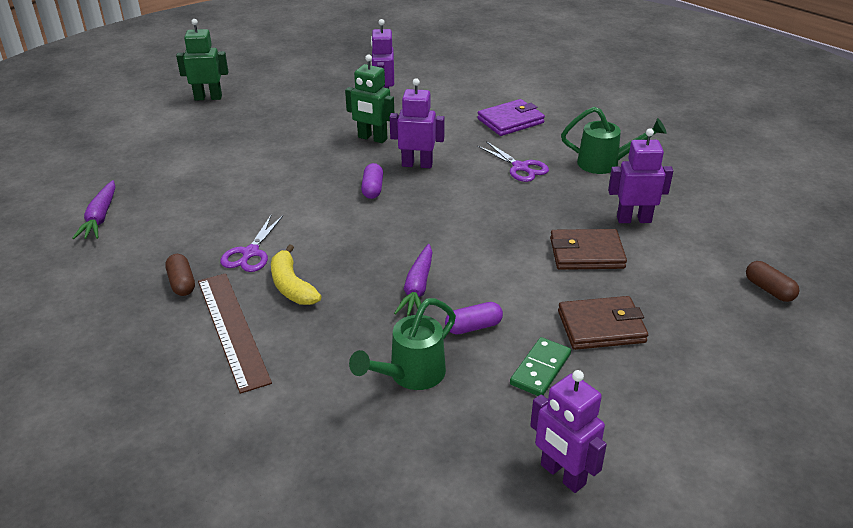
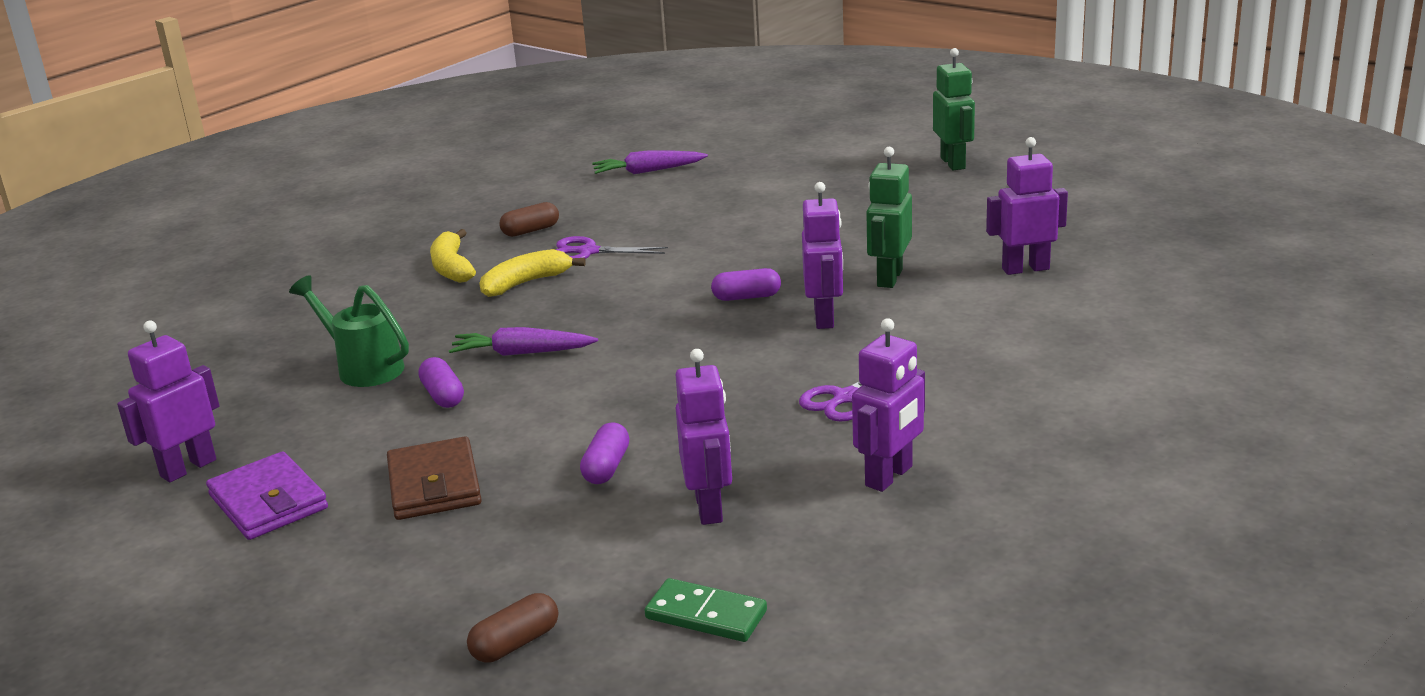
camera: 85 degrees right, 10 degrees down
(232, 329) = (452, 268): brown ruler -> yellow banana
(510, 121) = (1007, 377): purple wallet -> purple wallet (268, 502)
(540, 369) = (358, 445): green domino -> green domino (706, 615)
(586, 253) = (606, 467): brown wallet -> purple capsule
(606, 164) = (889, 476): green watering can -> purple robot

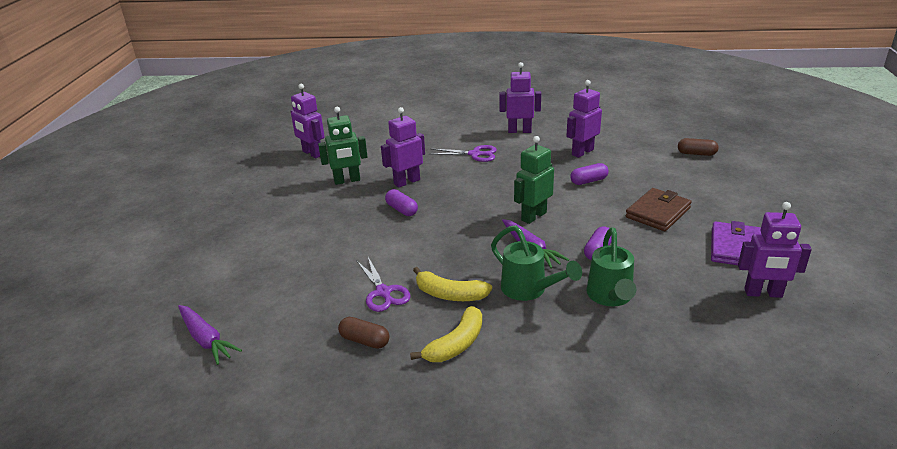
camera: 125 degrees left, 5 degrees up
(456, 326) = (529, 290): none -> green watering can
(706, 615) = (633, 132): green domino -> none
(953, 163) = (156, 212): green robot -> green robot (533, 216)

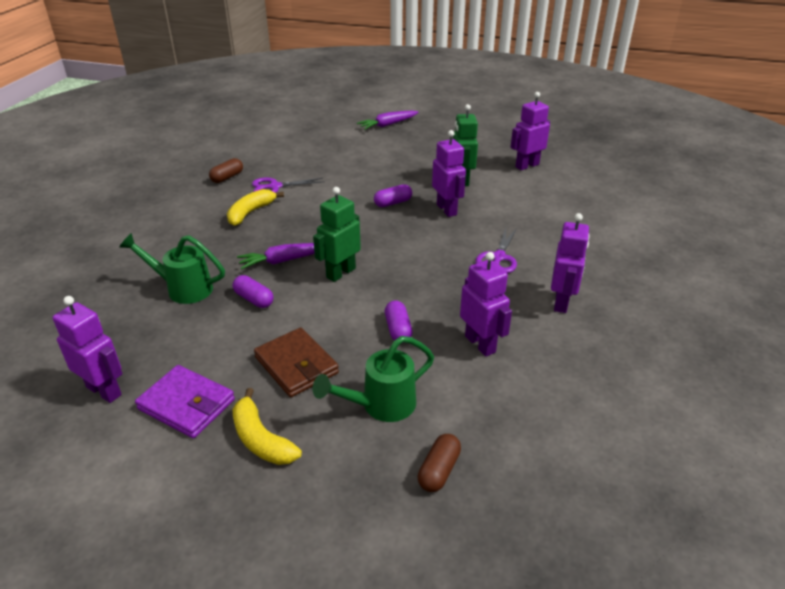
camera: 100 degrees right, 5 degrees up
(206, 339) = (272, 131): purple carrot -> purple carrot (388, 125)
(456, 344) = (193, 209): yellow banana -> yellow banana (261, 439)
(529, 290) = (226, 249): green watering can -> green watering can (380, 406)
(533, 216) = (340, 273): green robot -> green robot turned 105 degrees counterclockwise
(763, 293) = (104, 391): purple robot -> purple robot turned 105 degrees clockwise

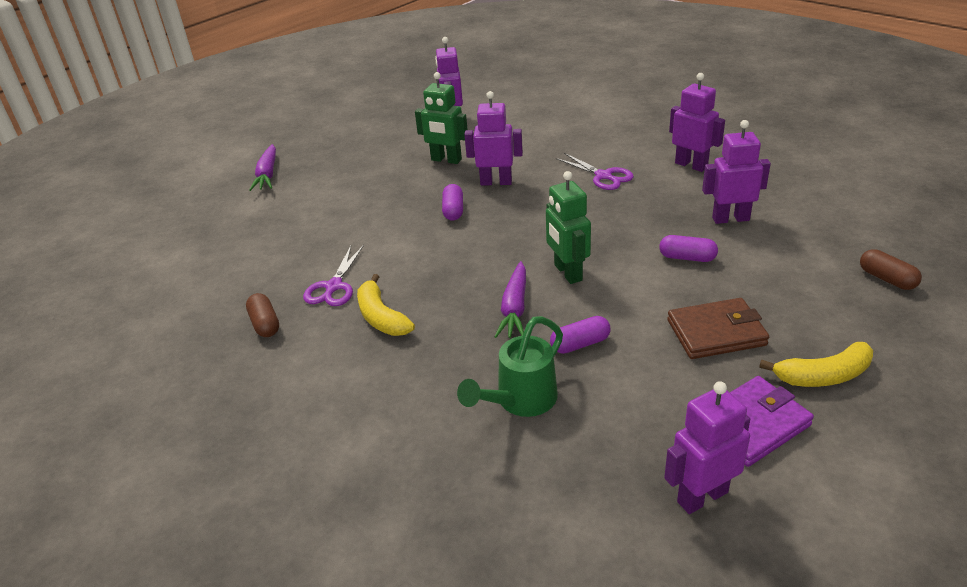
camera: 60 degrees left, 0 degrees up
(380, 406) = (796, 292): green watering can -> none

